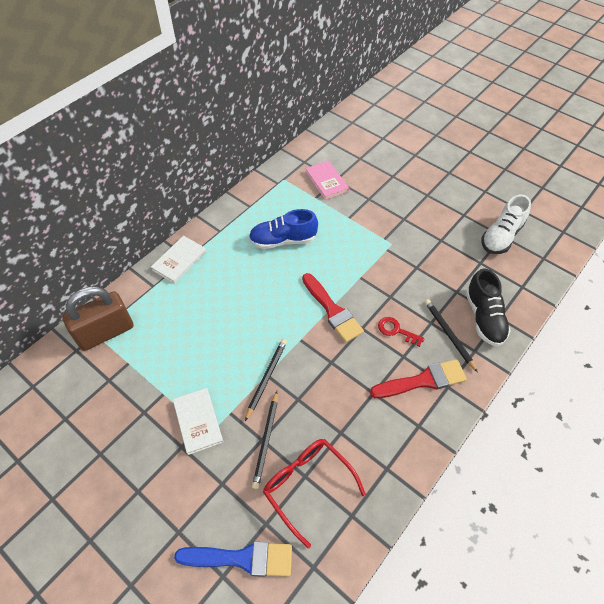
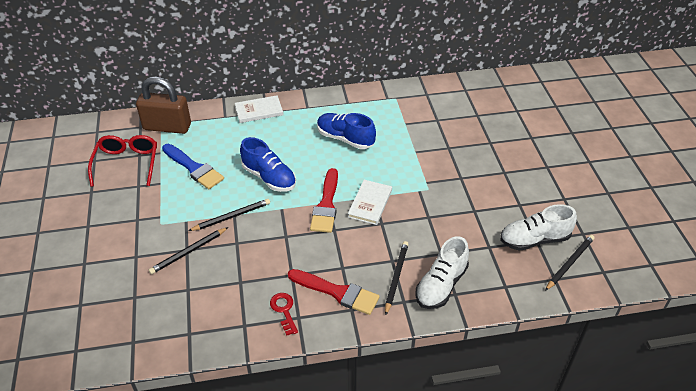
camera: 40 degrees right, 10 degrees down
(198, 421) = (162, 212): white book -> white book (370, 203)
(241, 558) = (100, 304): blue brush -> blue brush (194, 168)
(258, 318) = (269, 177): none -> blue shoe
(307, 485) = (183, 295): red glasses -> red glasses (127, 163)
(326, 181) = (428, 117): pink book -> none
(396, 331) = (358, 248): red key -> red key (284, 310)
(484, 317) = (441, 285): black shoe -> white shoe
(539, 239) = (569, 263): none -> black pencil

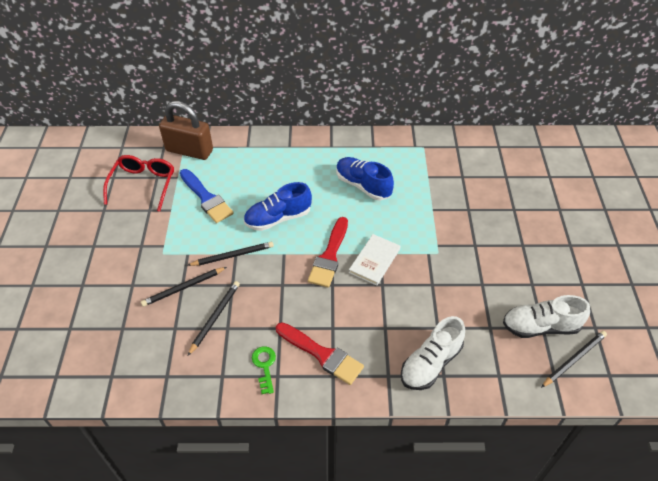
camera: 10 degrees right, 5 degrees up
(259, 111) = (282, 144): white book -> none
(269, 177) = (278, 218): blue shoe -> blue shoe turned 105 degrees clockwise
(284, 310) = (264, 366): red key -> green key
(396, 277) = (385, 347): black pencil -> black pencil (215, 317)

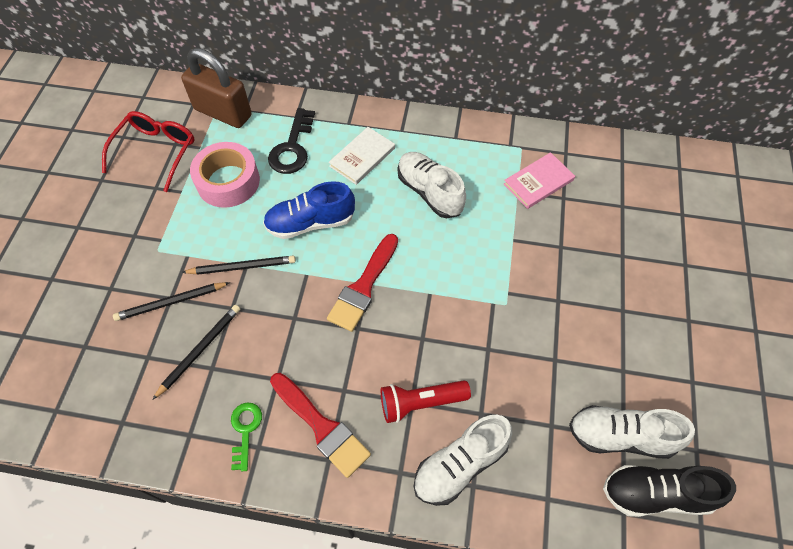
camera: 10 degrees right, 10 degrees up
(206, 198) = (228, 181): blue brush -> pink tape
(250, 168) = (292, 148): none -> black key
(363, 185) = (429, 192): blue shoe -> white shoe
(374, 261) = (420, 302): white book -> white book (362, 157)
(391, 327) = (420, 403): none -> red flashlight
(441, 168) = (538, 182): none -> pink book
(574, 359) = (656, 493): black pencil -> black shoe

